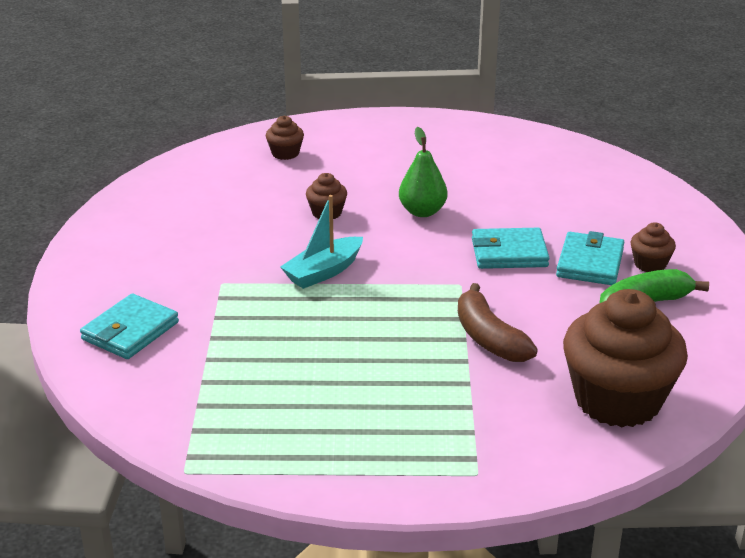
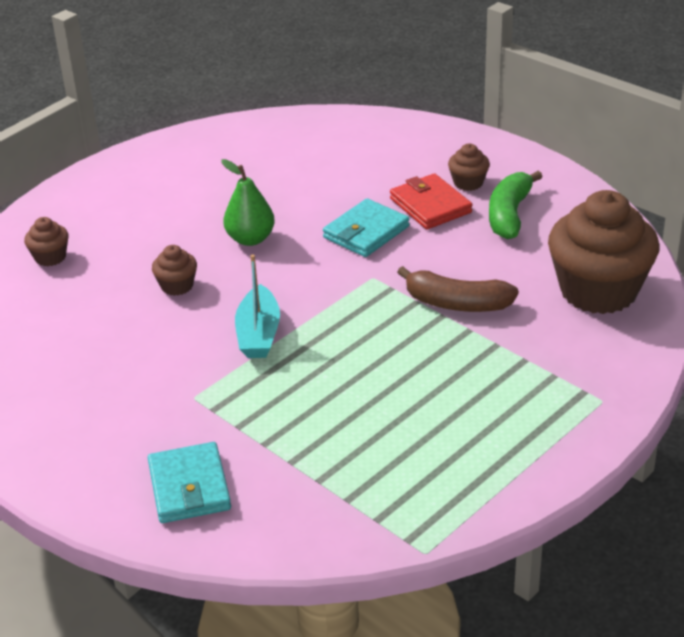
camera: 45 degrees left, 5 degrees up
(590, 263) = (430, 206): turquoise wallet -> red wallet

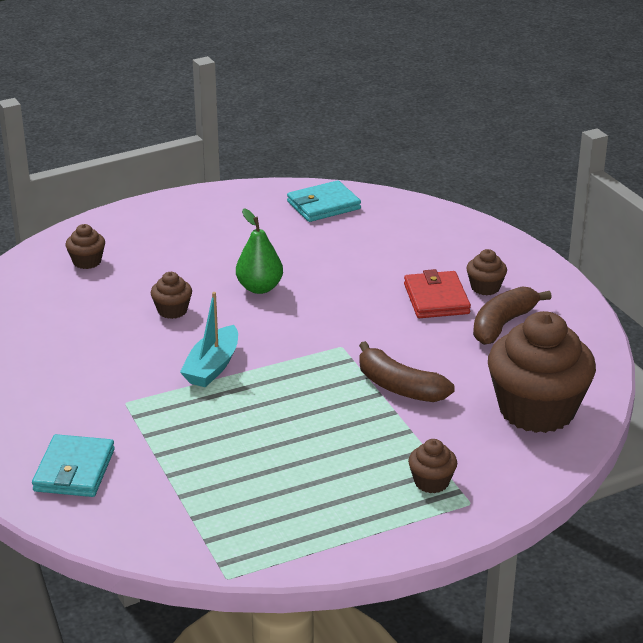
camera: 20 degrees right, 5 degrees down
(366, 232) = (363, 307): turquoise wallet -> turquoise wallet (323, 205)
(509, 215) = (503, 324): green banana -> brown banana
(553, 391) = (431, 482): none -> brown cupcake

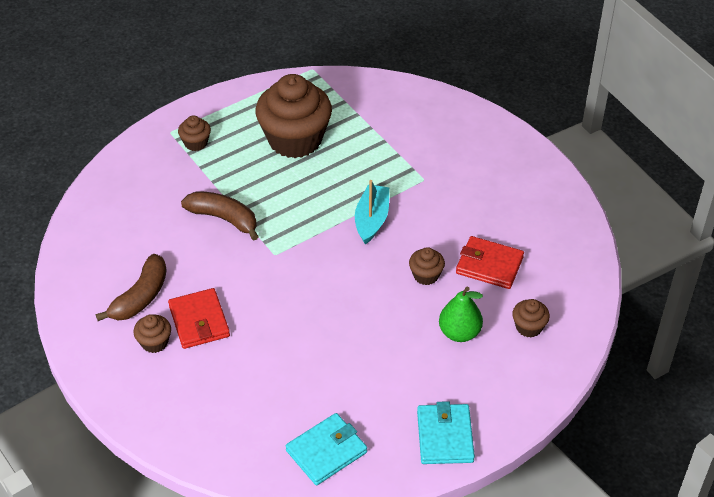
camera: 170 degrees right, 15 degrees up
(74, 470) = (433, 123): turquoise wallet -> turquoise wallet (445, 436)
(96, 312) = (489, 265): none -> red wallet
(259, 288) = (359, 314): green pear -> green pear (459, 333)
(537, 410) = (119, 210): brown cupcake -> brown cupcake (295, 140)

